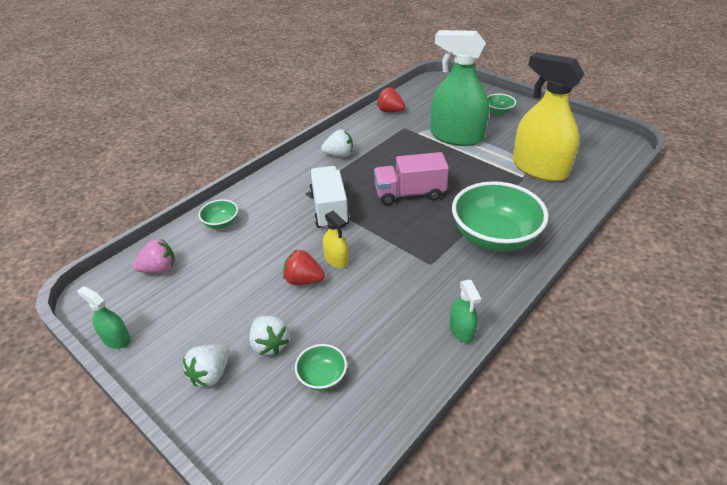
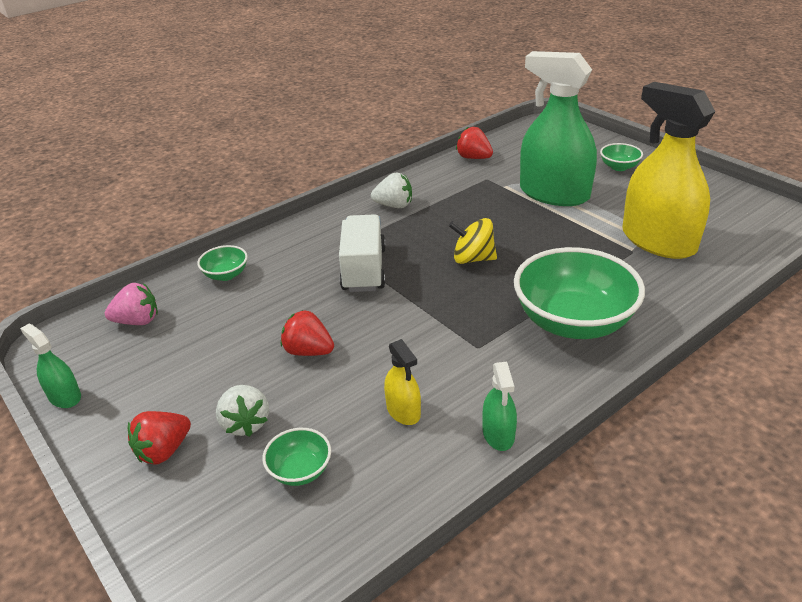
camera: 10 degrees right, 5 degrees down
(211, 374) = (164, 451): white strawberry -> red strawberry
(336, 259) = (356, 330): yellow spray bottle -> yellow spray bottle (403, 411)
(409, 193) = (473, 259): pink truck -> yellow spinning top

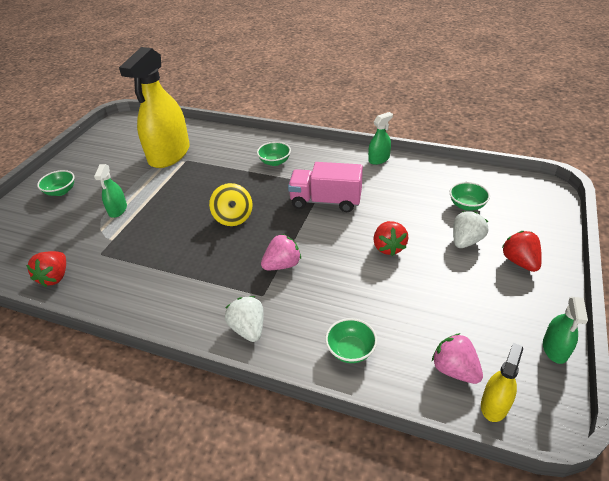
camera: 120 degrees left, 5 degrees up
(164, 451) = (519, 262): red strawberry -> red strawberry turned 120 degrees counterclockwise
(364, 270) = (282, 265): white truck -> pink strawberry
(394, 205) = (172, 293): white strawberry -> white strawberry (248, 329)
(403, 411) = (395, 190): yellow spray bottle -> yellow spray bottle (494, 405)
(440, 336) = (326, 201): none -> pink truck
(554, 194) = (118, 209): green spray bottle -> green spray bottle, size x0.44
(573, 322) = (275, 162): green bowl -> green bowl, size x0.45

